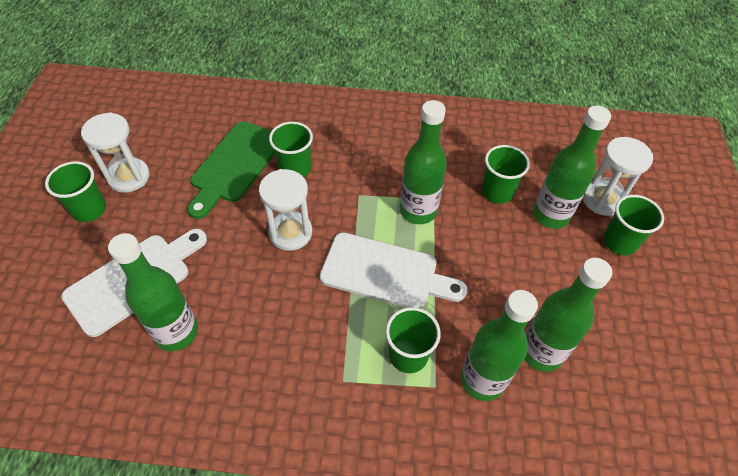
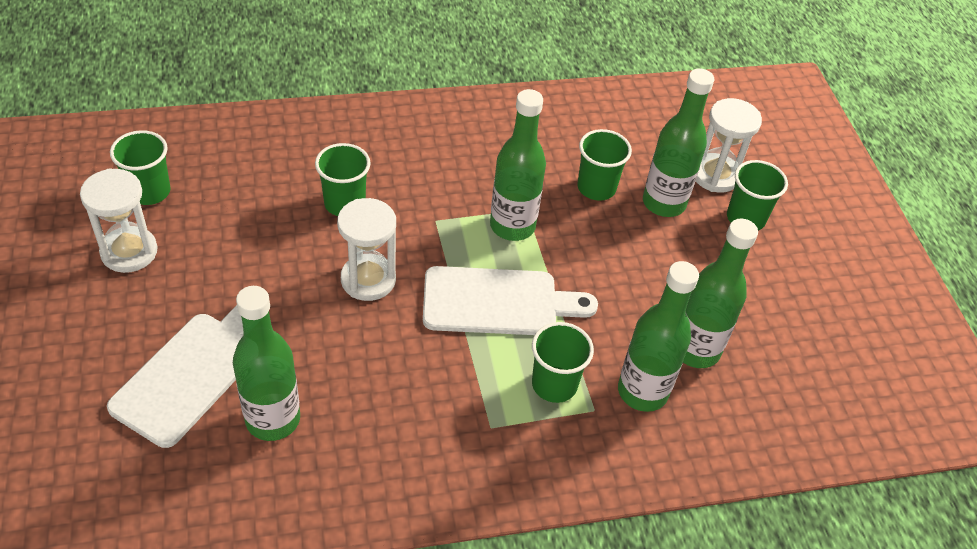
camera: 20 degrees left, 5 degrees down
(89, 209) = (93, 301): green cup -> green cup (149, 191)
(235, 165) = (265, 212): green cutting board -> none

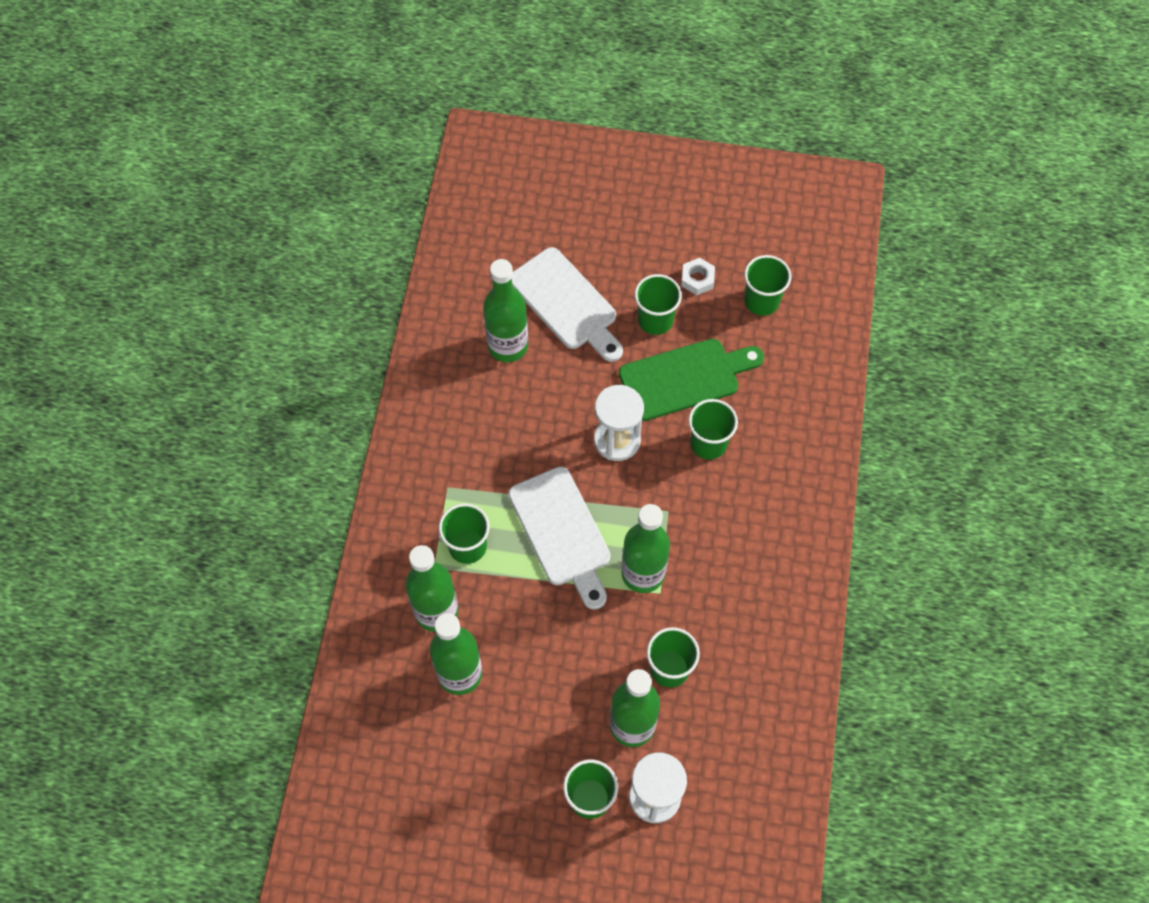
camera: 115 degrees right, 15 degrees up
(129, 252) = (697, 279): white hourglass -> white nut
(197, 279) = (655, 320): none -> green cup
(269, 237) = (685, 378): none -> green cutting board
(498, 302) = (562, 532): white cutting board -> white cutting board turned 45 degrees counterclockwise

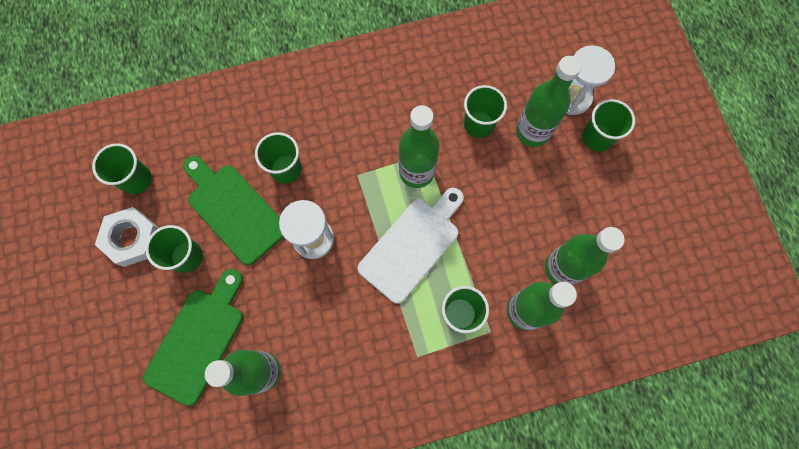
camera: 115 degrees left, 10 degrees up
(566, 303) = (198, 340): white cutting board -> green cutting board
(697, 279) = (132, 239): white nut -> white nut, size x1.68

